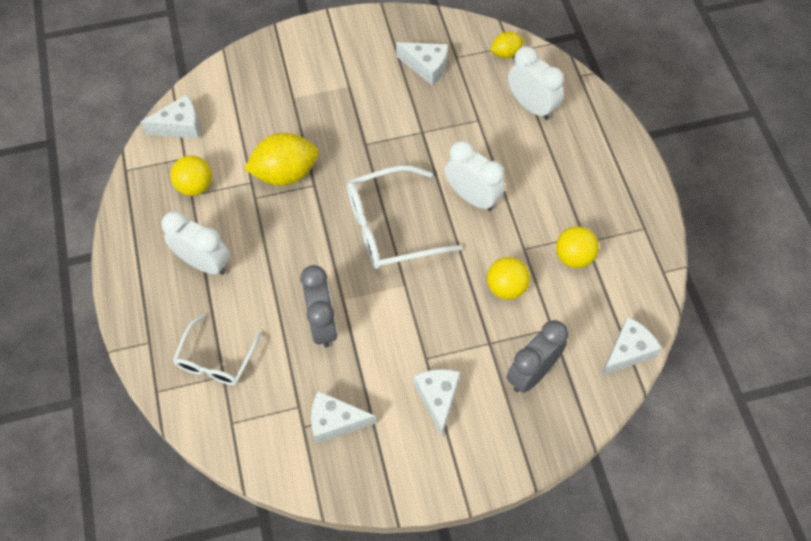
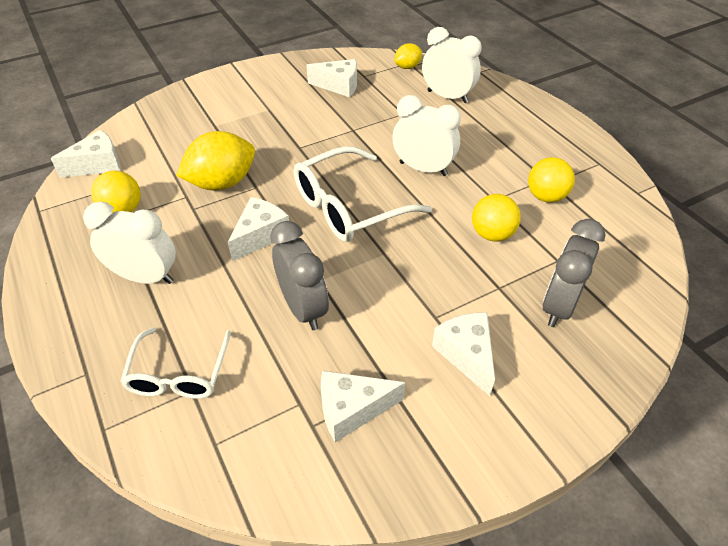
camera: 15 degrees left, 15 degrees down
(627, 351) = (646, 265): white cheese -> white cheese (260, 235)

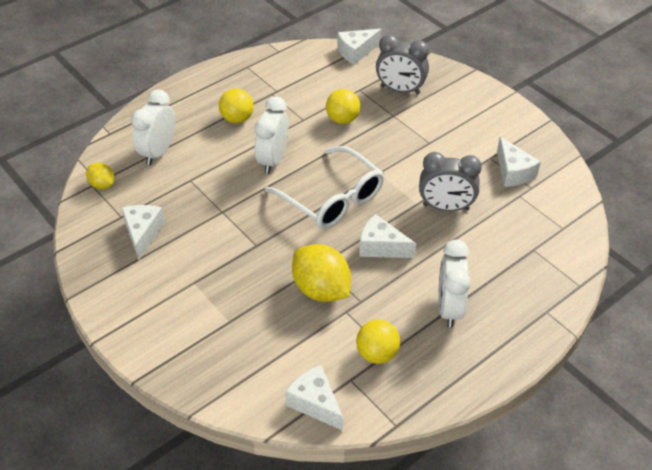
camera: 100 degrees left, 0 degrees up
(179, 374) = (525, 259): white glasses -> none
(303, 308) = (445, 207): grey clock -> grey clock turned 135 degrees counterclockwise
(466, 355) = (454, 127): white cheese -> white cheese (356, 52)
(546, 197) = (294, 93): yellow ball -> yellow ball (237, 119)

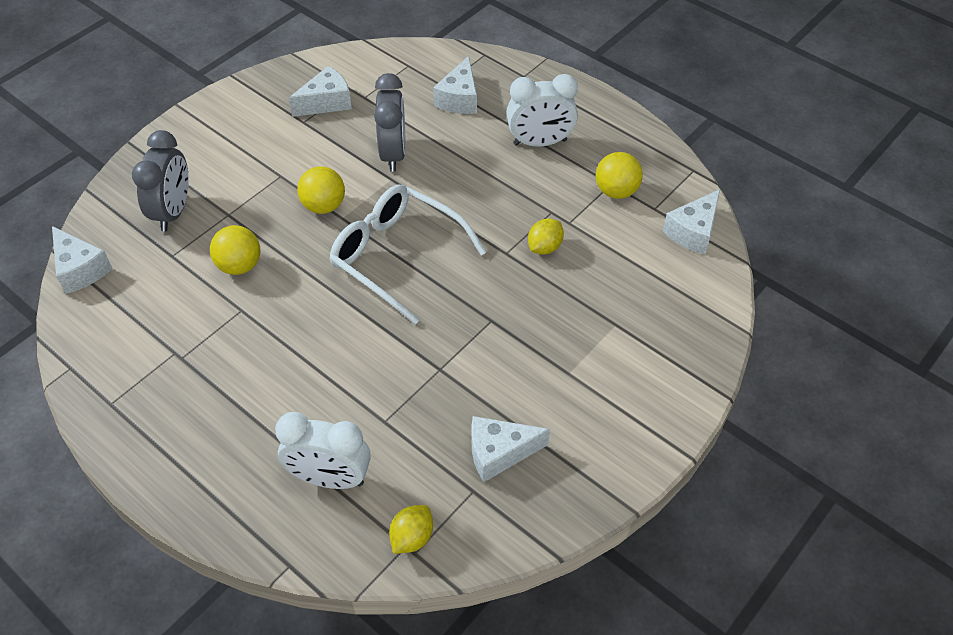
camera: 100 degrees left, 5 degrees up
(237, 119) = (244, 390): yellow ball -> yellow ball (324, 206)
(273, 160) = (331, 330): white clock -> none
(321, 289) = (545, 247): yellow lemon -> yellow lemon, size x0.53
(332, 199) = (396, 256): white glasses -> white glasses turned 90 degrees counterclockwise
(381, 247) = (467, 203): white cheese -> white cheese (459, 98)

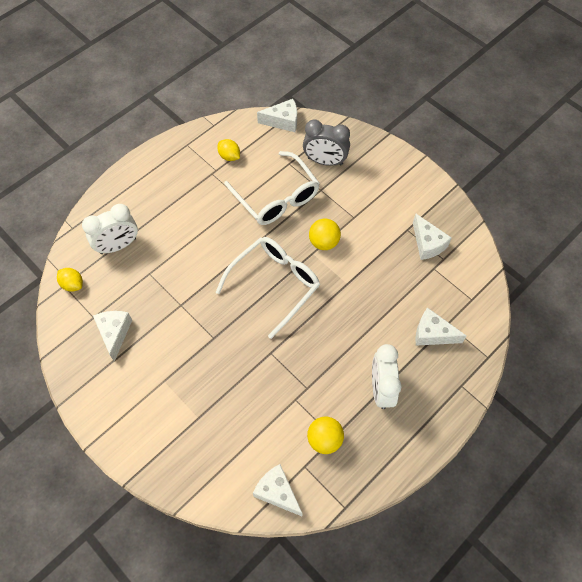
camera: 95 degrees right, 10 degrees up
(80, 269) = (283, 121): white cheese -> white cheese turned 150 degrees counterclockwise
(239, 265) = (277, 197): yellow ball -> white glasses
(330, 478) = (118, 246): white clock -> white clock turned 135 degrees counterclockwise
(393, 154) = (372, 285): grey clock -> none
(545, 247) = (273, 379): yellow lemon -> yellow lemon (229, 156)

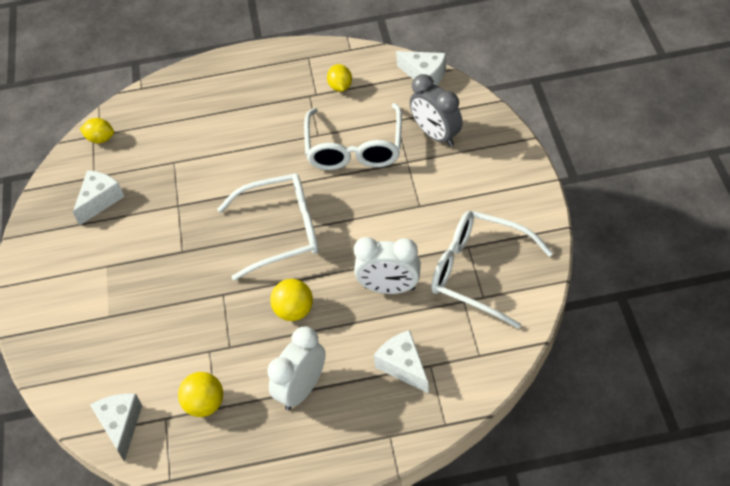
camera: 40 degrees right, 10 degrees down
(73, 284) = (100, 139): yellow lemon -> yellow lemon turned 60 degrees counterclockwise
(118, 246) = (167, 123): white clock -> white clock (389, 288)
(324, 242) = (366, 215): yellow ball -> yellow ball (294, 311)
(427, 243) = (478, 272): white cheese -> white glasses

